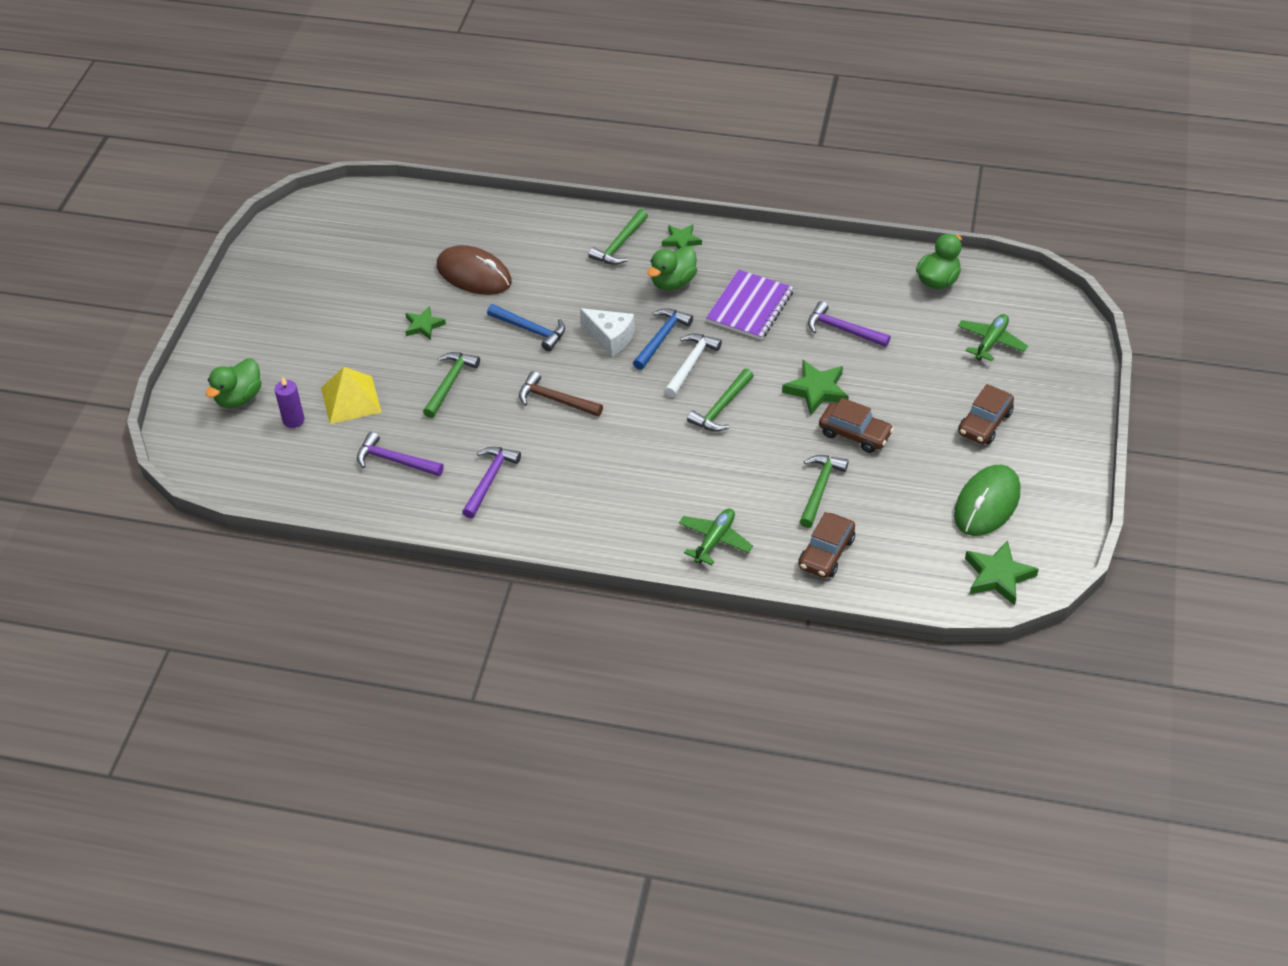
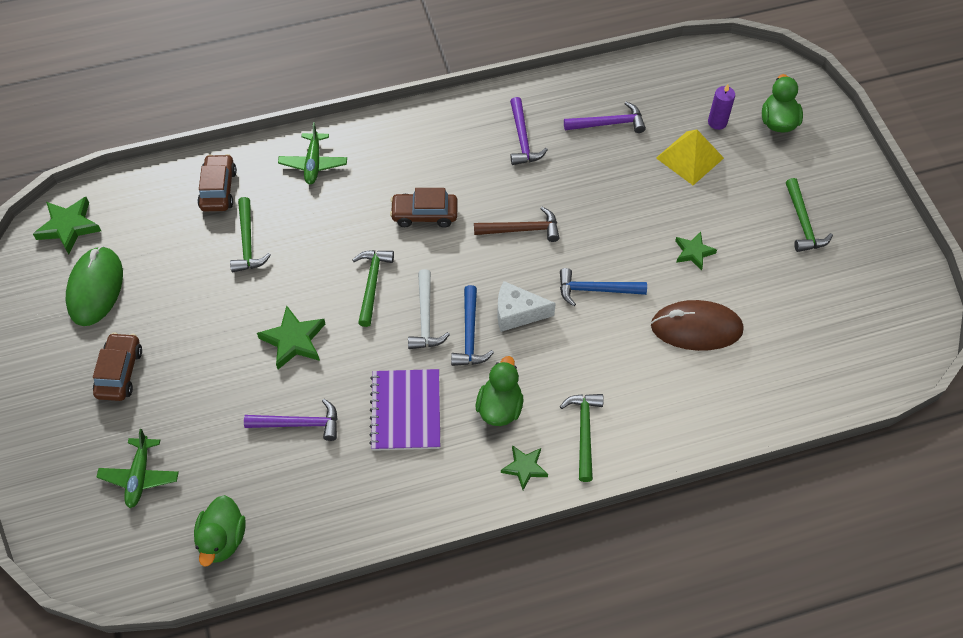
camera: 150 degrees right, 10 degrees up
(450, 383) = (622, 207): green hammer -> green hammer (803, 223)
(854, 434) = (239, 308): brown car -> brown car (424, 214)

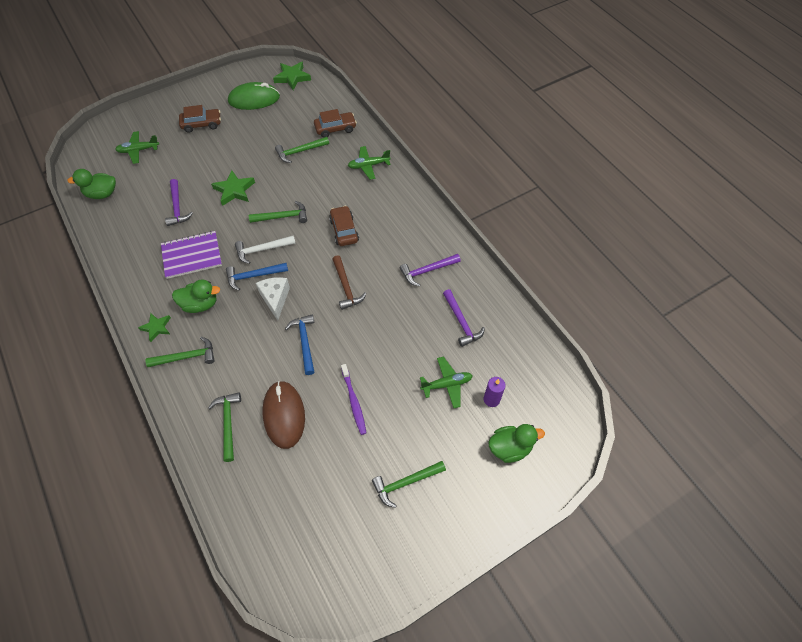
camera: 75 degrees right, 0 degrees up
(689, 158) = (446, 384): yellow pyramid -> green plane
(693, 252) = (354, 402): green star -> purple toothbrush
(695, 391) = (228, 423): none -> green hammer

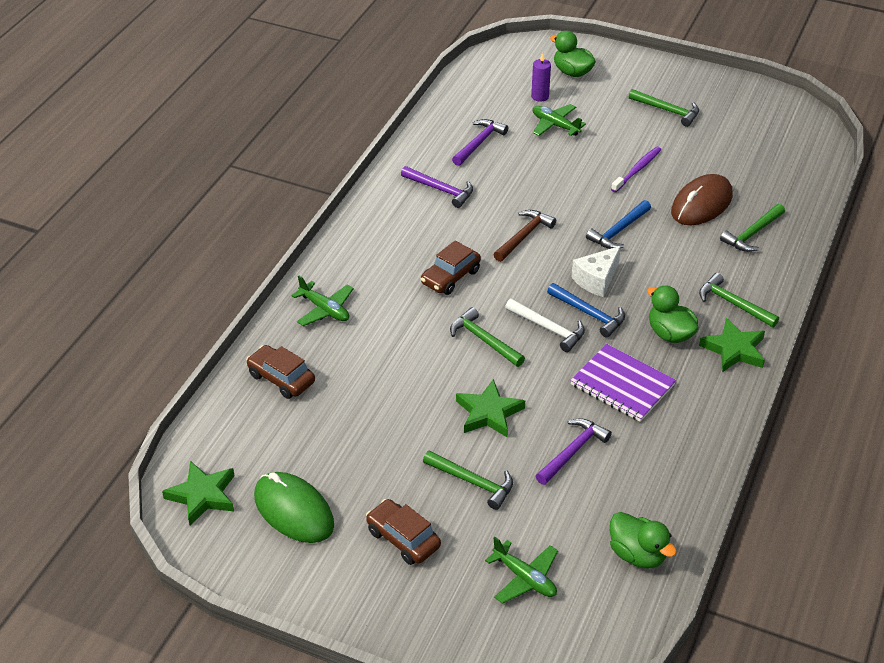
camera: 125 degrees left, 15 degrees down
(156, 327) = (734, 349): green star -> green star, size x1.54
(300, 151) = (359, 389): green hammer -> green hammer (473, 482)

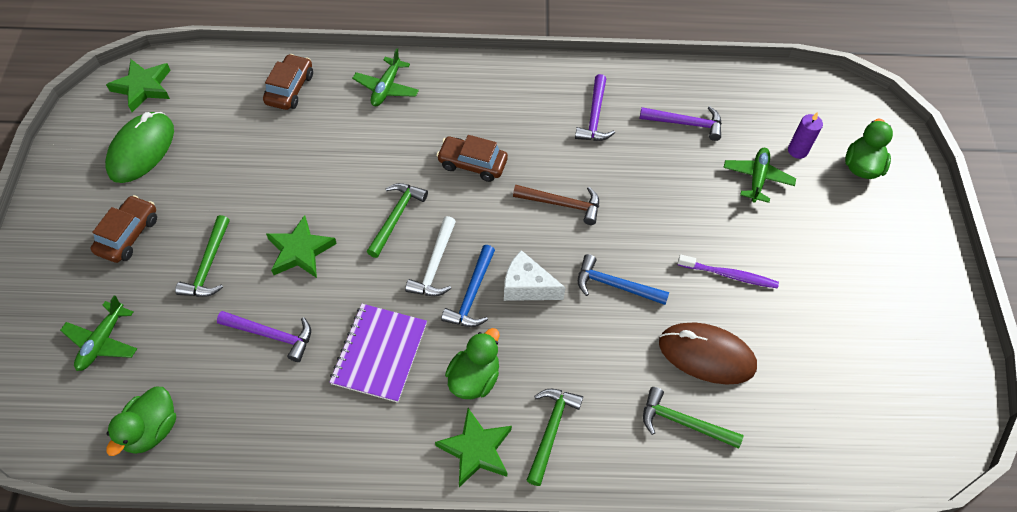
camera: 65 degrees right, 15 degrees up
(667, 111) = (856, 277): green hammer -> none

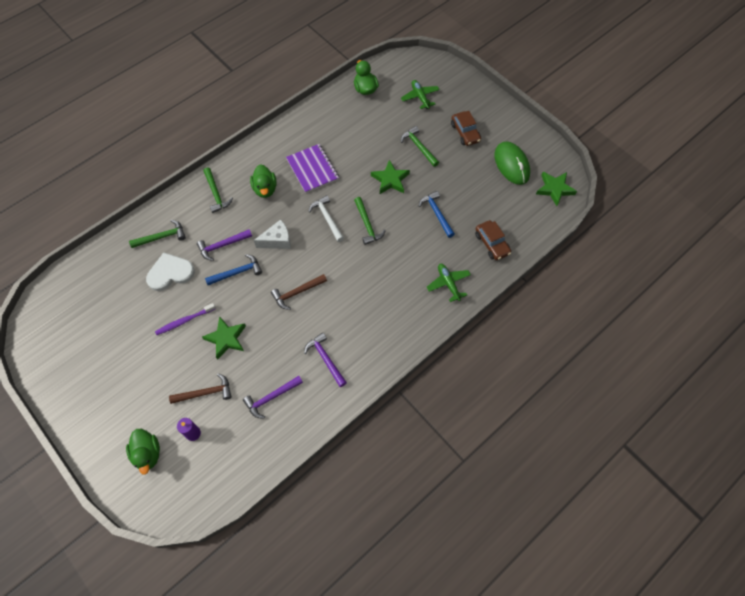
camera: 140 degrees right, 5 degrees up
(272, 335) = (362, 144): purple hammer -> purple hammer (222, 245)
(472, 164) = (361, 278): brown car -> none
(472, 294) = (298, 219): blue hammer -> blue hammer (437, 213)
(476, 450) = (240, 167): green star -> green star (226, 338)
(706, 355) = (170, 273): brown mouse -> white heart
(757, 178) = (205, 393): green plane -> brown hammer

